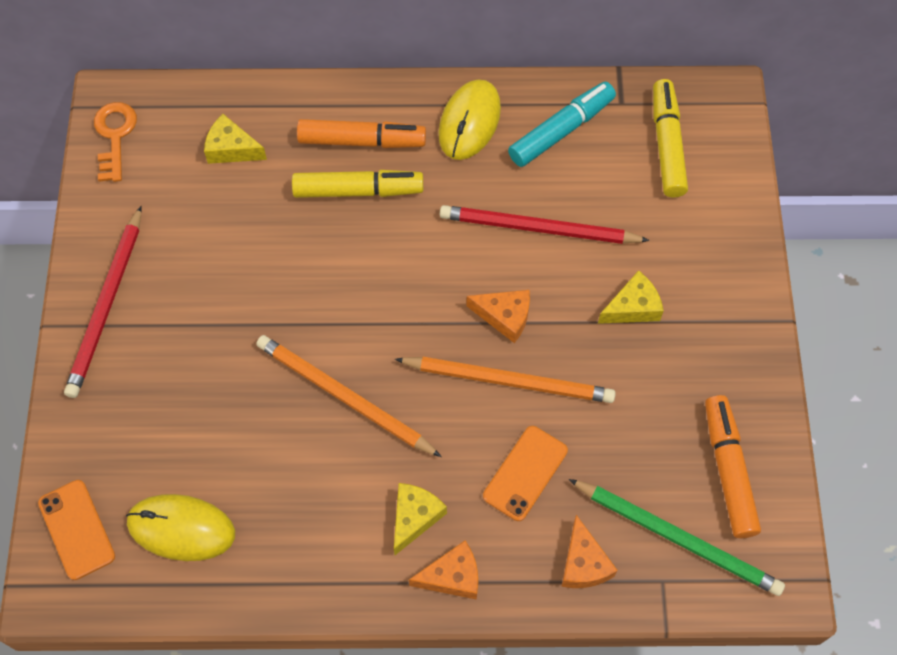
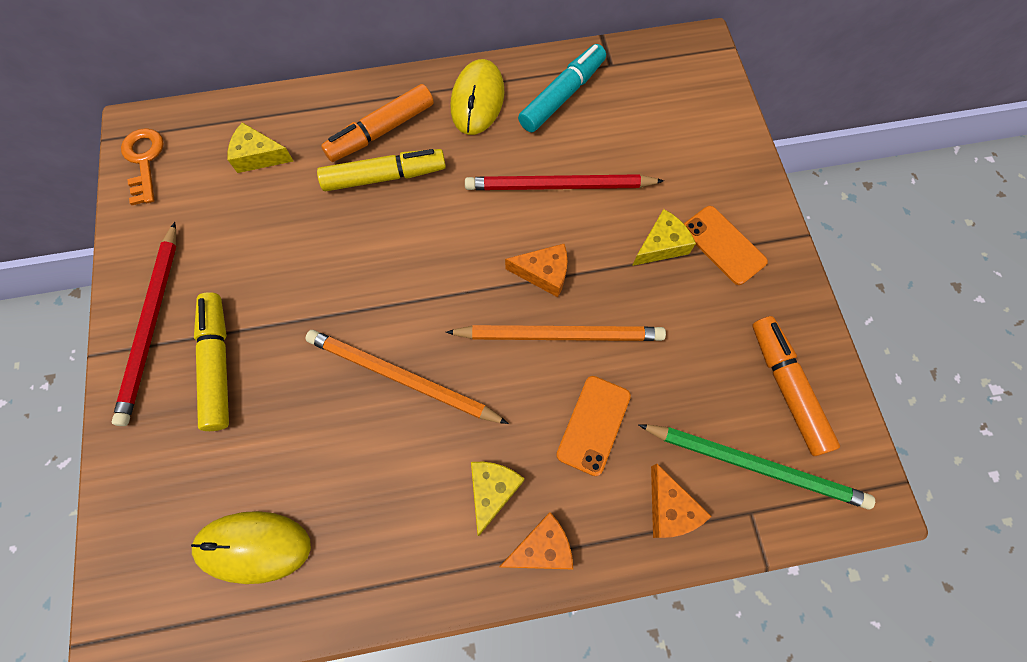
camera: 10 degrees left, 5 degrees up
(77, 529) = (142, 568): orange phone -> orange phone (723, 245)
(362, 141) = (381, 131): orange marker -> orange marker turned 150 degrees clockwise
(667, 144) = (659, 94): yellow marker -> yellow marker (218, 364)

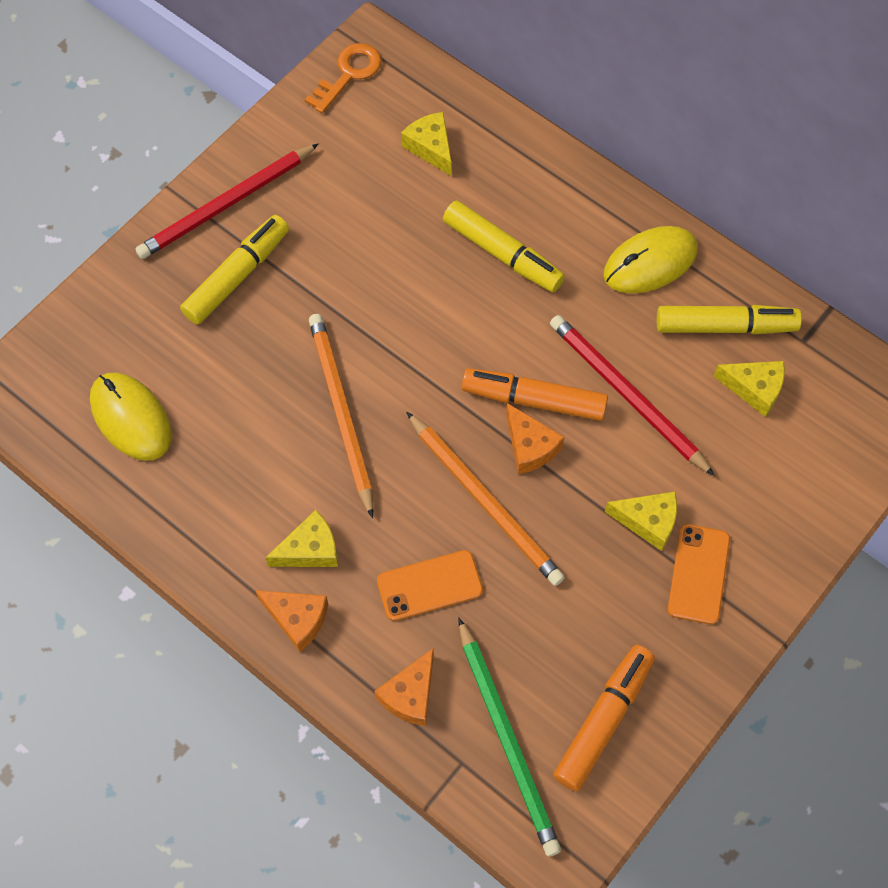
camera: 50 degrees right, 5 degrees down
(381, 131) = (543, 215): orange marker -> orange marker (534, 400)
(562, 95) = (725, 326): turquoise marker -> yellow marker
(620, 114) = (754, 389): none -> yellow cheese

